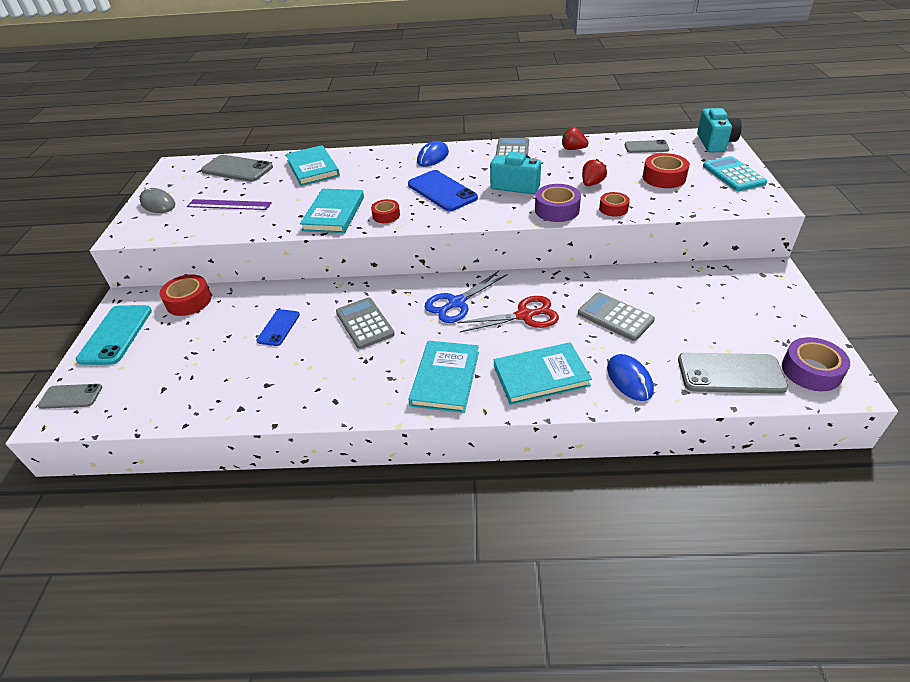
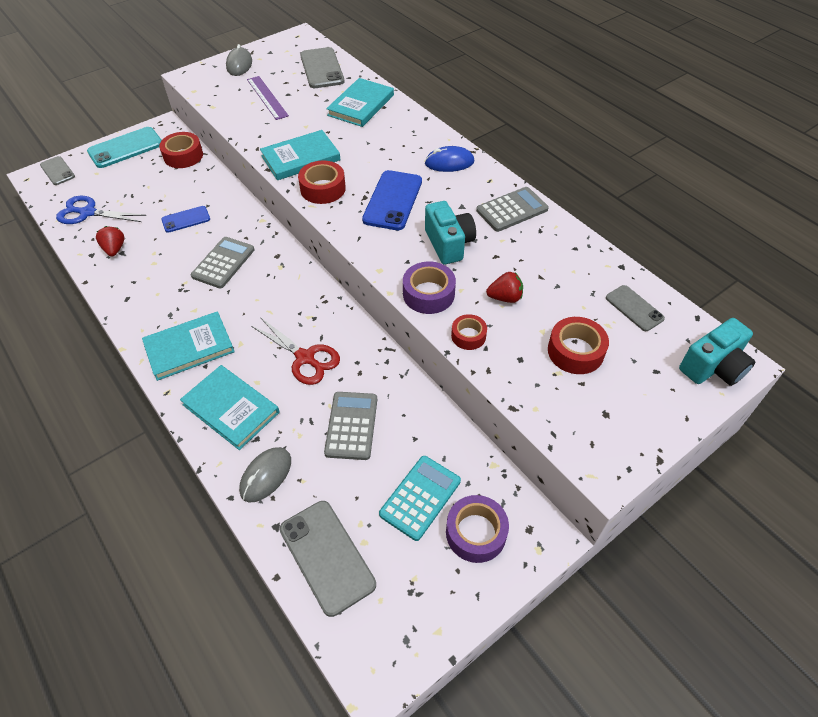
camera: 50 degrees right, 10 degrees up
(386, 215) = (323, 189): red tape -> red tape, size x1.58
(456, 303) = (290, 303): blue scissors -> blue scissors (88, 213)
(573, 149) = (566, 250): red strawberry -> red strawberry (114, 249)
(629, 379) = (266, 475): blue mouse -> grey mouse
(733, 175) = (645, 413): turquoise calculator -> turquoise calculator (420, 497)
(811, 371) = (379, 631): purple tape -> purple tape (476, 533)

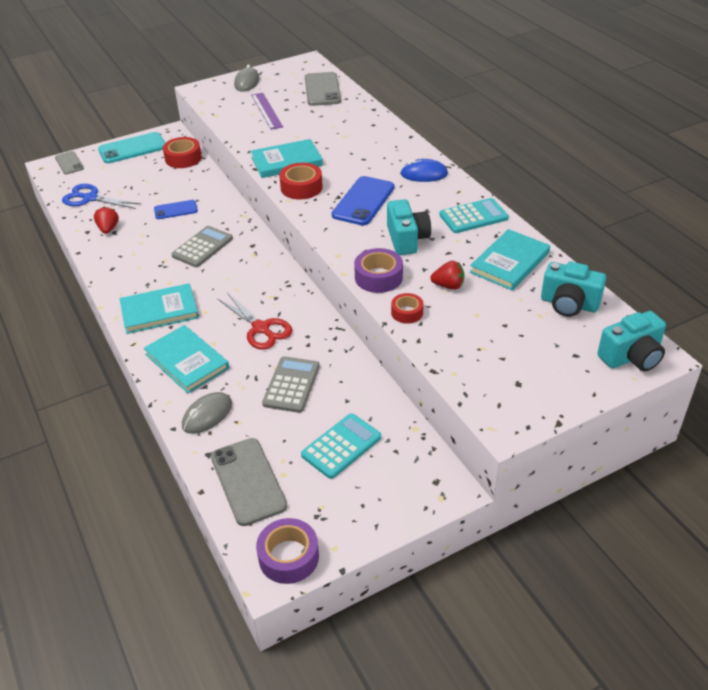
camera: 10 degrees right, 10 degrees down
(361, 105) = (352, 122): turquoise book -> turquoise book (509, 262)
(476, 533) = (386, 478): purple tape -> purple tape (288, 557)
(512, 210) = (473, 217): grey calculator -> turquoise calculator
(575, 351) = (503, 333): red tape -> none
(634, 308) = (569, 304): grey phone -> turquoise camera

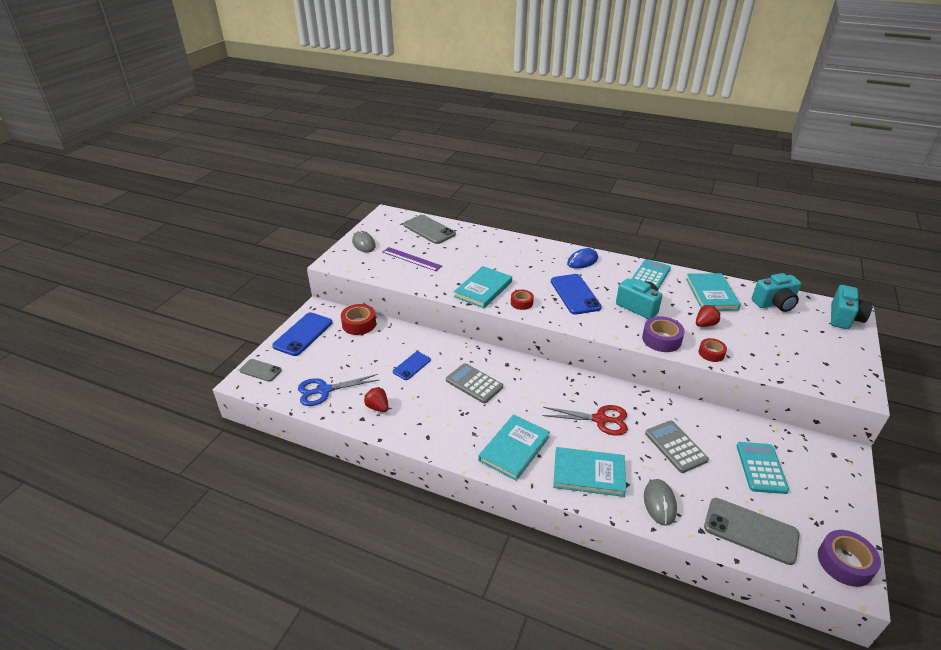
camera: 40 degrees left, 5 degrees down
(132, 148) = (303, 334): turquoise phone -> blue phone
(202, 247) = (474, 384): grey calculator -> grey calculator turned 45 degrees counterclockwise
(301, 187) = (521, 303): red tape -> red tape, size x0.63

